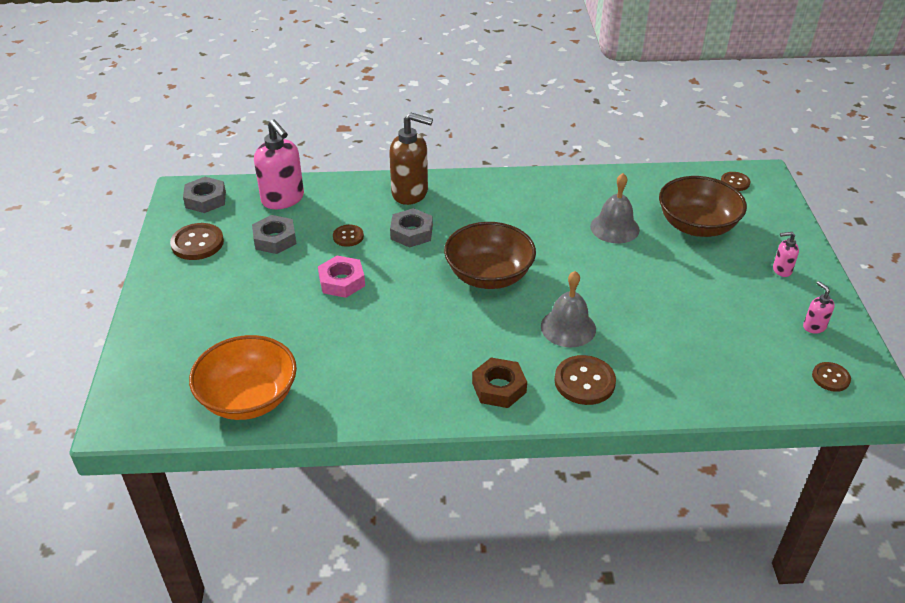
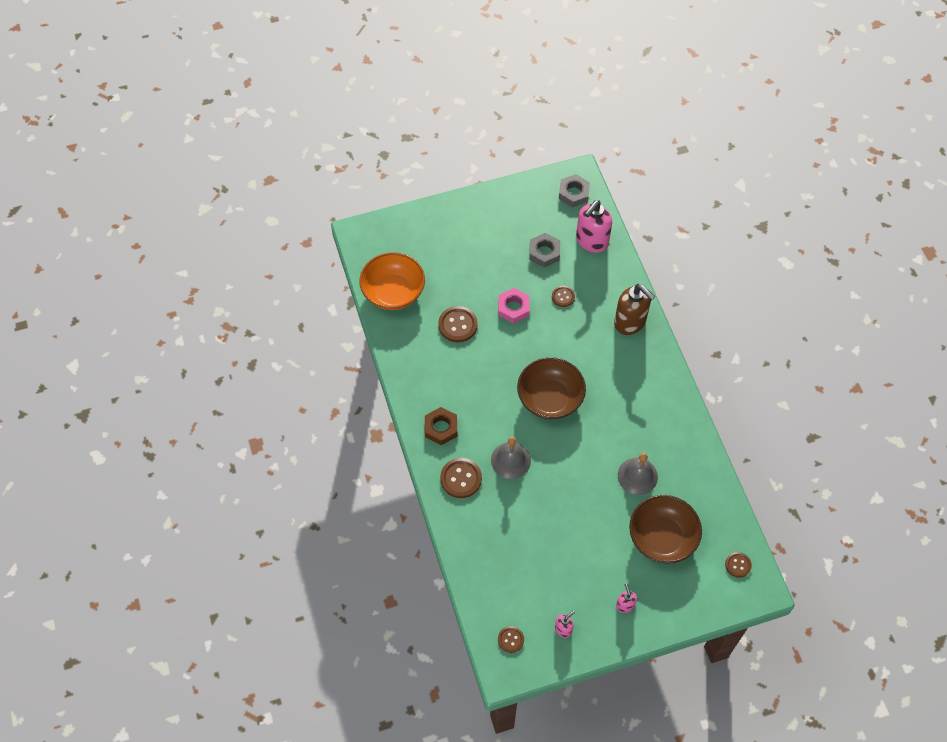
camera: 75 degrees right, 20 degrees up
(197, 243) = (524, 208): brown button -> brown button (458, 325)
(410, 193) = (630, 322): brown soap dispenser -> brown soap dispenser turned 45 degrees counterclockwise
(411, 233) = (582, 336): grey nut -> none

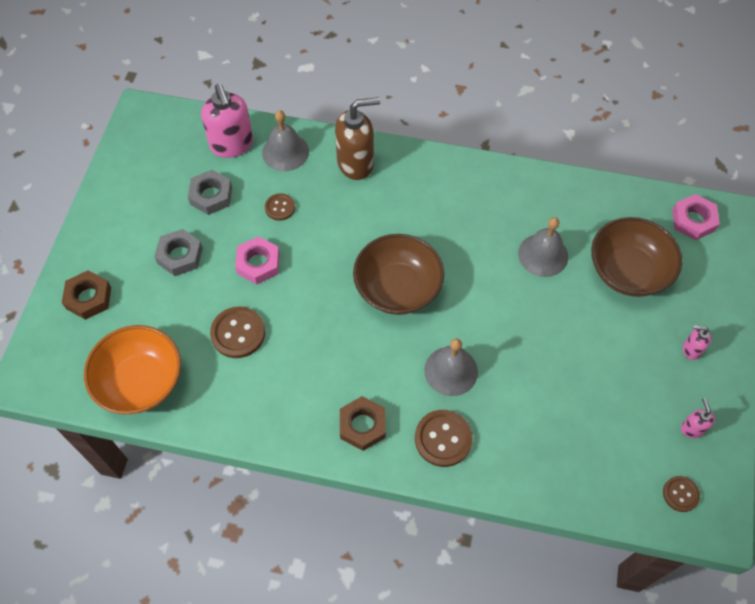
camera: 60 degrees left, 0 degrees up
(428, 231) = (88, 298): none -> brown nut
(573, 193) = (160, 129): grey nut -> grey nut (180, 255)
(608, 275) = (285, 152): none -> grey bell
(738, 565) = (693, 220): brown button -> pink nut

